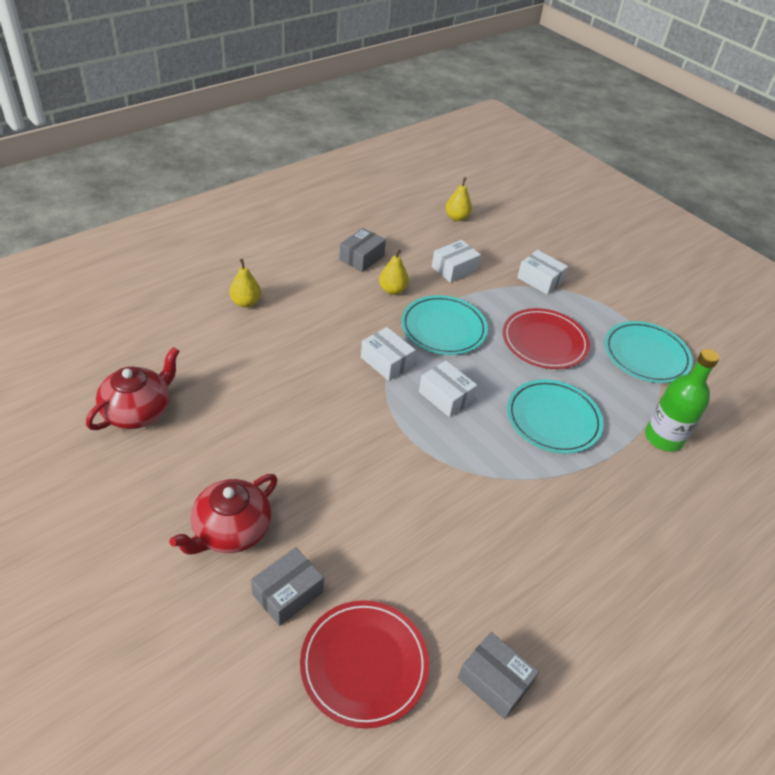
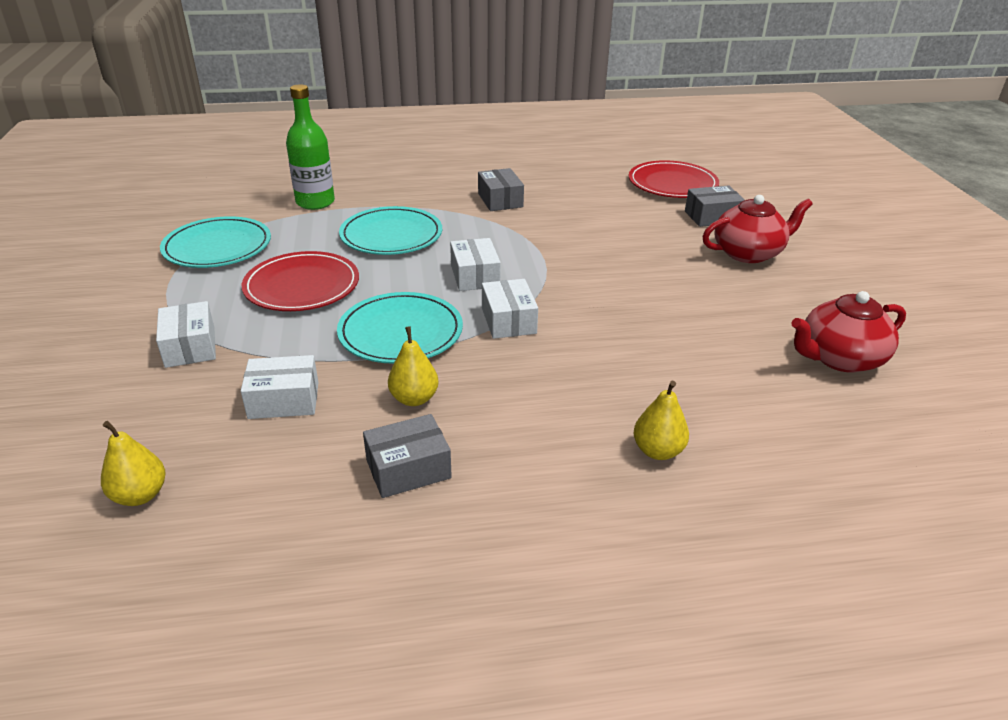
camera: 145 degrees left, 10 degrees down
(494, 681) = (594, 162): grey box -> grey box (500, 200)

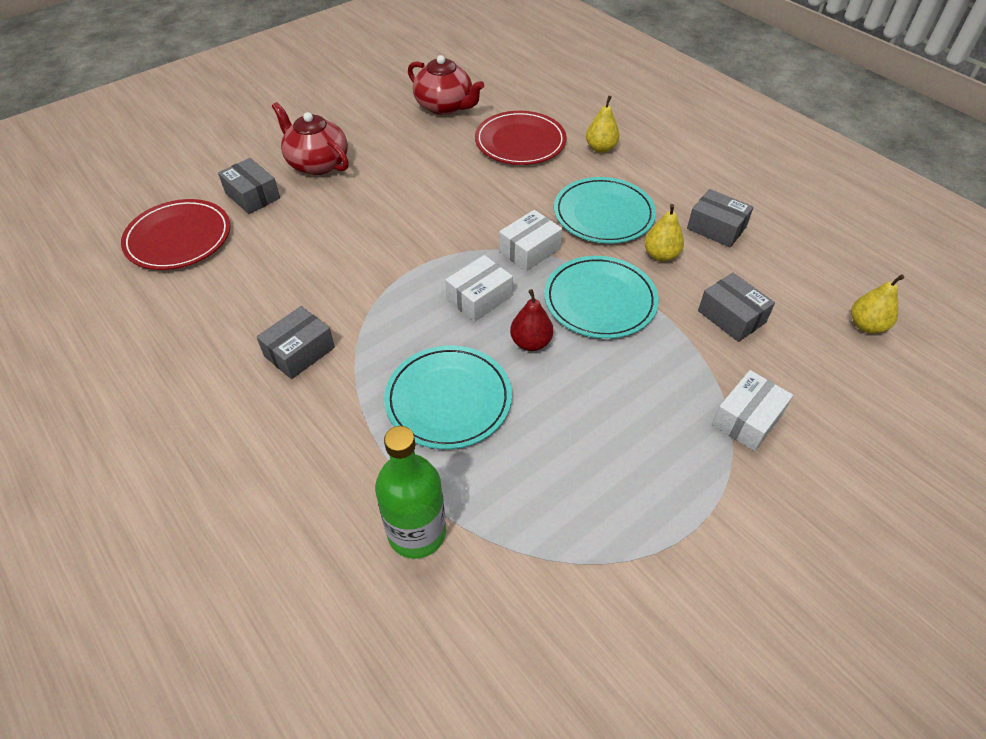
camera: 120 degrees left, 15 degrees up
(217, 247) = (597, 548): turquoise plate -> turquoise plate (603, 214)
(284, 400) = (731, 316): white box -> grey box
(302, 286) = (598, 408): red plate -> red plate (520, 142)
(398, 281) = (531, 342): none -> red pear

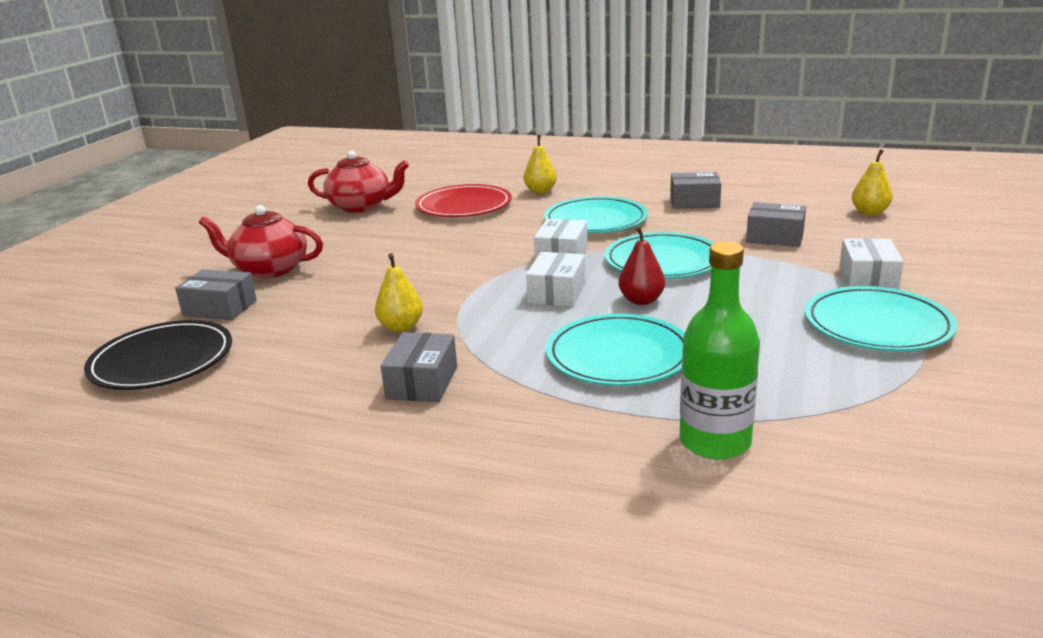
camera: 30 degrees left, 25 degrees down
(178, 238) = (162, 361): red plate -> black plate
(660, 255) = (674, 226): yellow pear -> yellow pear (401, 327)
(683, 482) = (877, 325): none -> turquoise plate

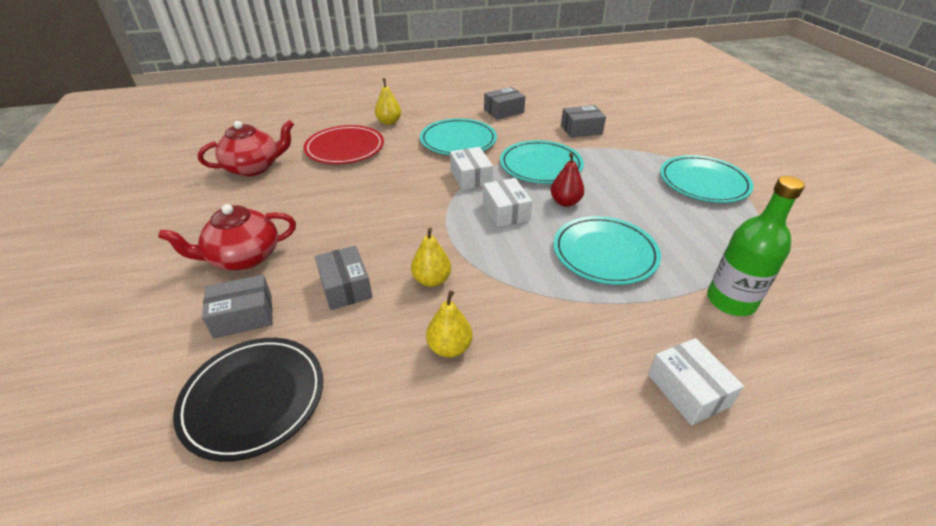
camera: 35 degrees left, 15 degrees up
(422, 382) = (509, 327): grey box -> grey box (345, 287)
(868, 279) = (662, 150): white box -> white box (688, 390)
(869, 212) = (608, 99): yellow pear -> yellow pear (449, 348)

